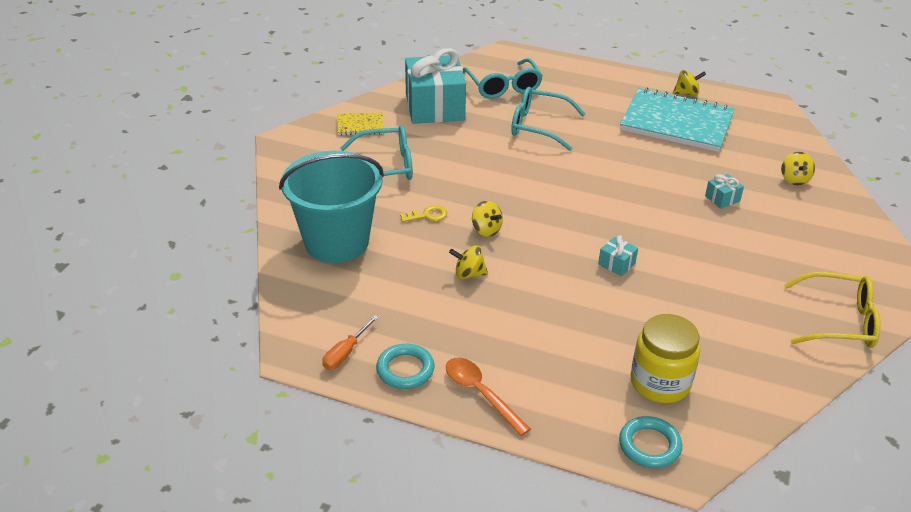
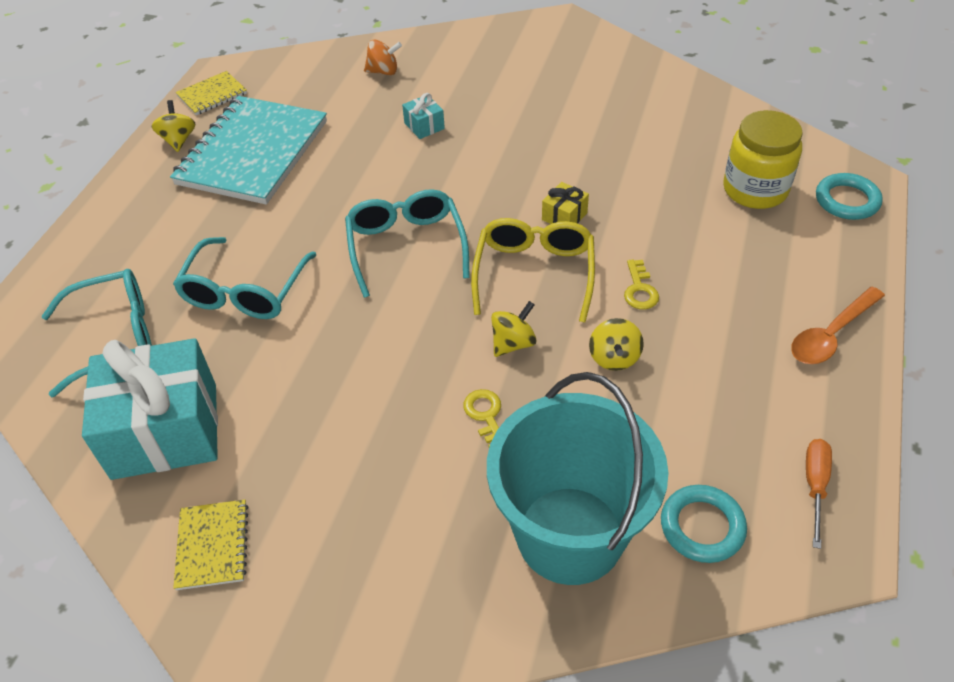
camera: 90 degrees left, 10 degrees up
(346, 353) = (815, 486): orange screwdriver -> orange screwdriver turned 105 degrees counterclockwise
(386, 166) = (351, 487): turquoise glasses -> turquoise glasses (406, 247)
(405, 370) = (820, 413): turquoise ring -> turquoise ring (702, 526)
(534, 294) = (639, 290): none -> yellow key
(616, 264) = (564, 216): turquoise gift -> yellow gift
(742, 103) = (212, 95): none -> yellow notebook
(794, 179) = (383, 71): yellow spinning top -> orange spinning top
(838, 321) = (623, 68): yellow glasses -> yellow glasses (534, 273)

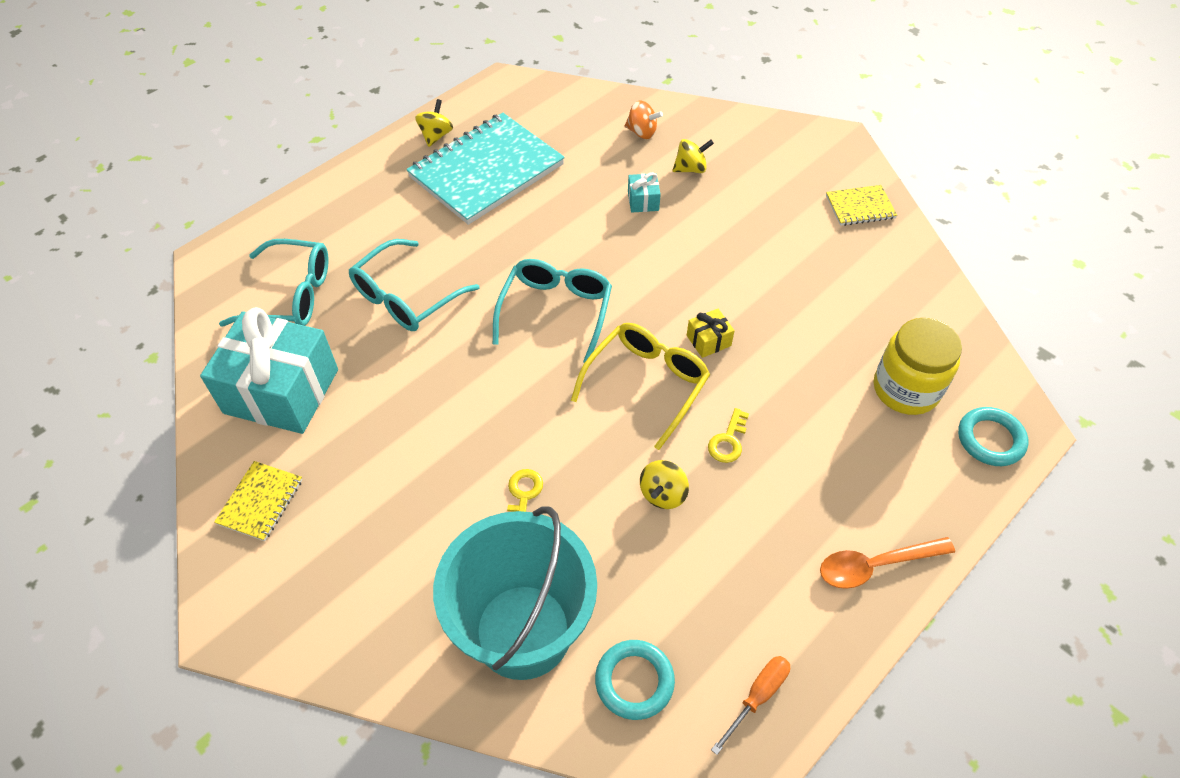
camera: 25 degrees right, 5 degrees up
(212, 95) = (486, 102): yellow notebook -> yellow notebook (860, 207)
(513, 343) = (587, 441): yellow spinning top -> yellow spinning top (690, 169)

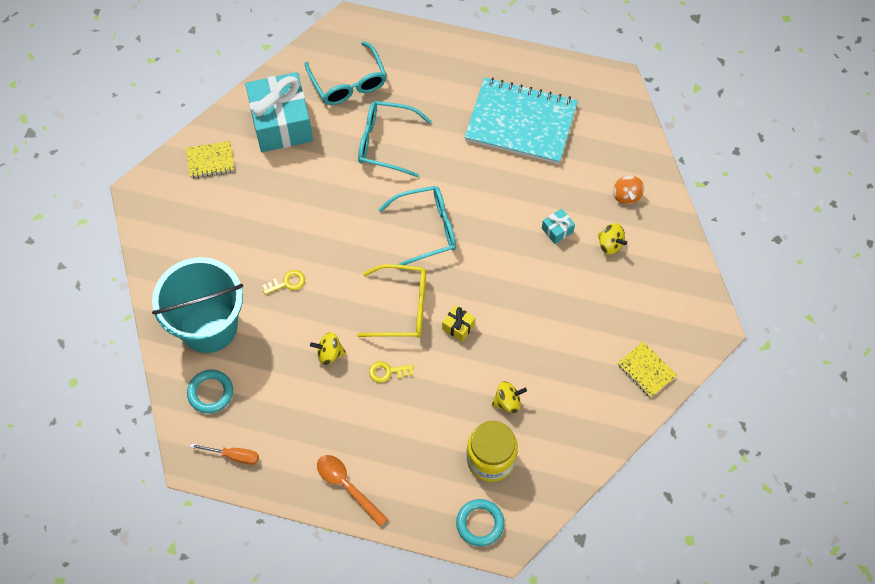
camera: 60 degrees right, 10 degrees up
(436, 136) = (533, 74): yellow spinning top -> yellow spinning top (507, 402)

